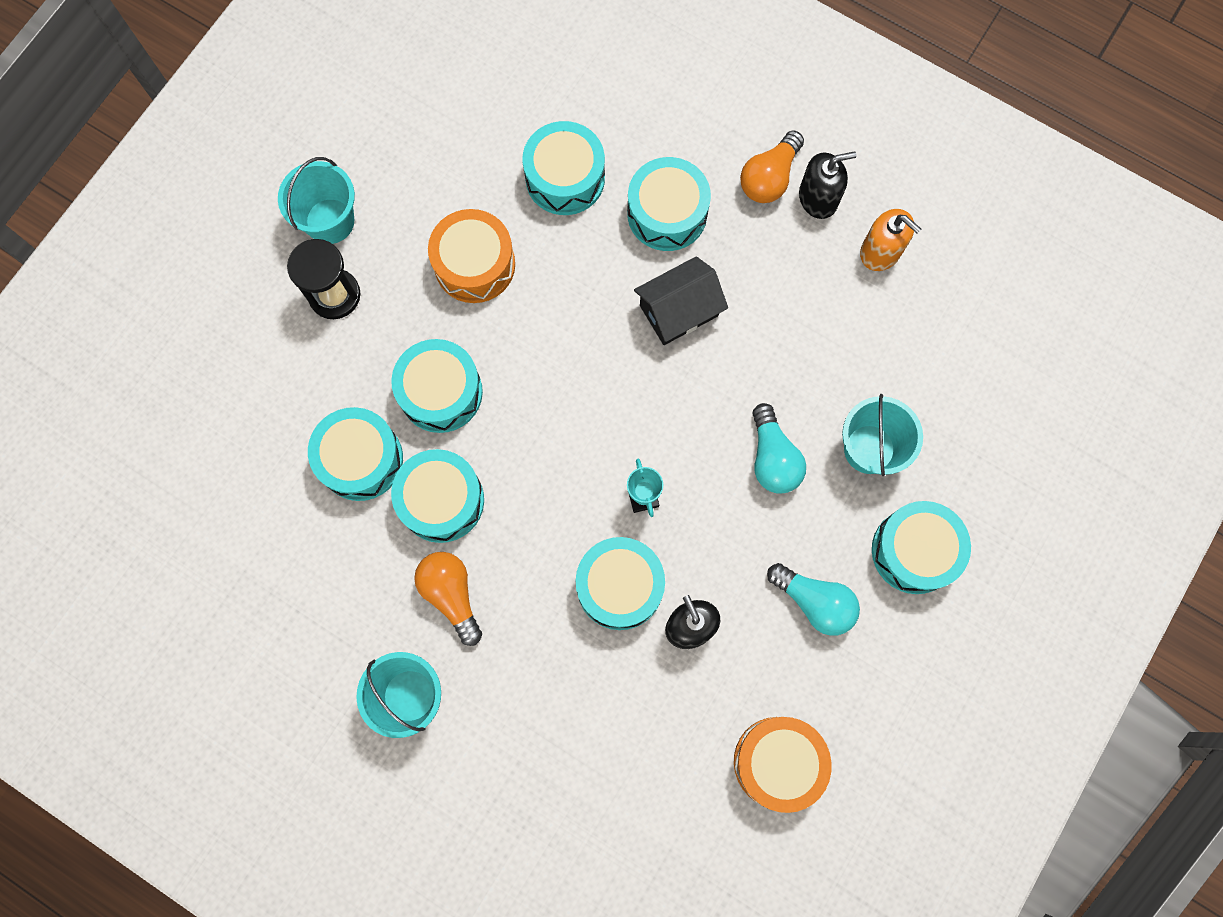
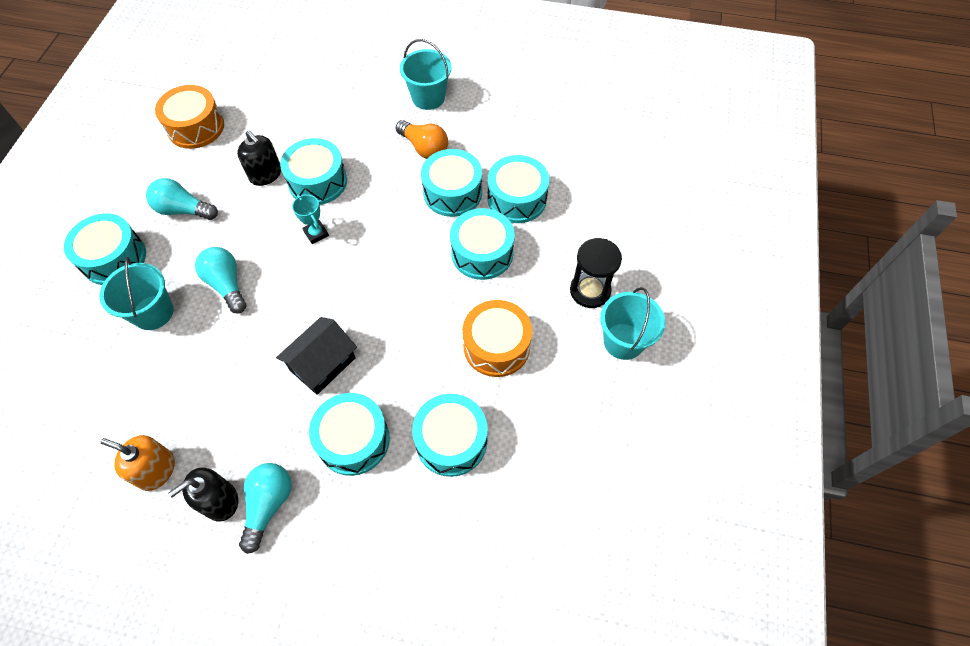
camera: 160 degrees right, 15 degrees down
(769, 178) = (268, 505): orange light bulb -> turquoise light bulb

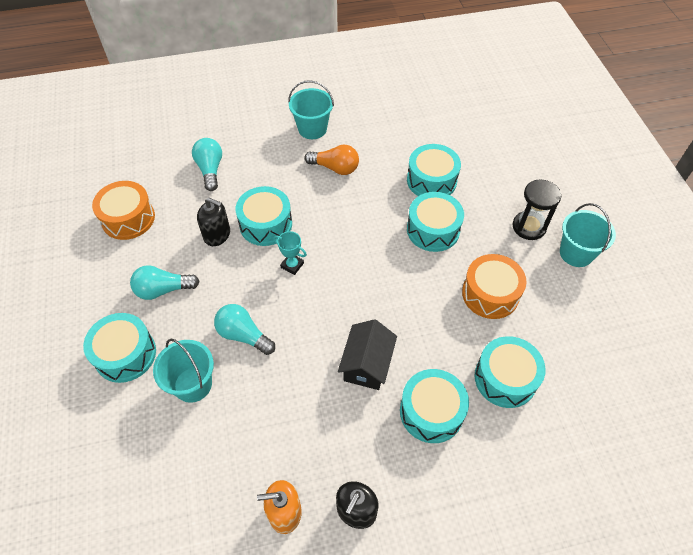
camera: 25 degrees left, 5 degrees down
(268, 505) = (398, 494): turquoise light bulb -> turquoise light bulb (210, 170)
(452, 192) = (380, 193): turquoise drum -> none

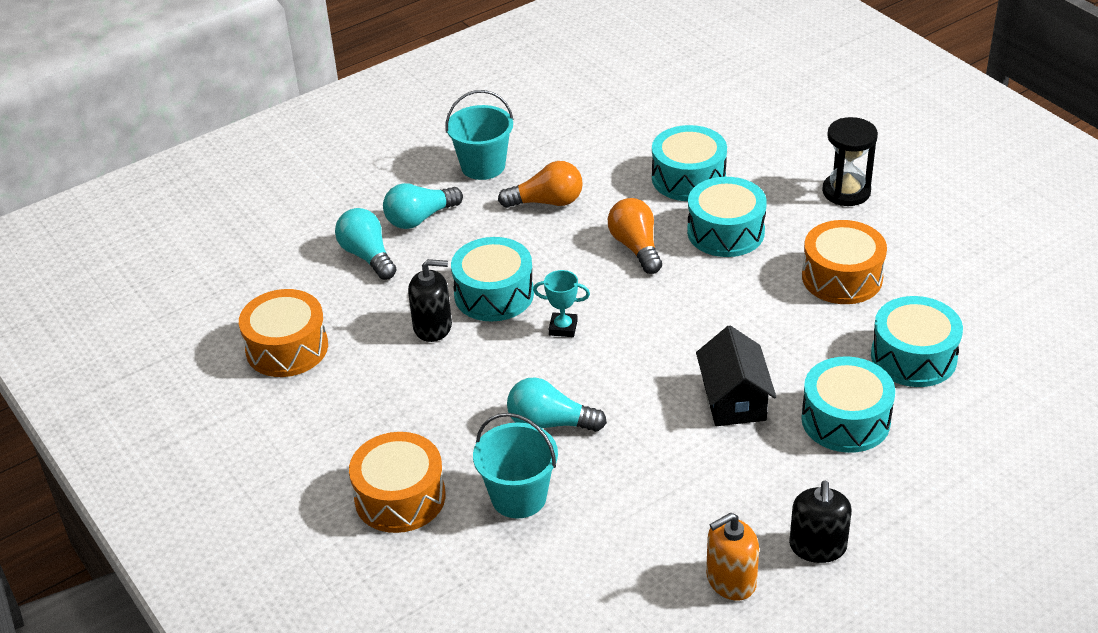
camera: 20 degrees left, 15 degrees down
(125, 354) = (400, 497): turquoise drum -> orange drum
(163, 290) = (401, 411): turquoise light bulb -> turquoise light bulb (420, 218)
(370, 221) = (636, 247): none -> orange light bulb
(576, 253) = (921, 202): turquoise bucket -> none

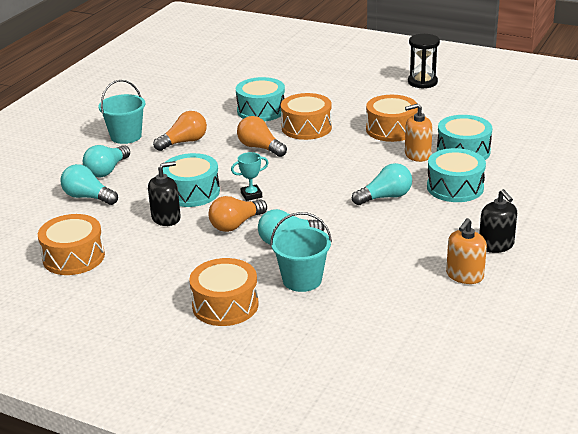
camera: 30 degrees left, 10 degrees down
(507, 371) = (236, 224): none -> orange light bulb
(725, 232) = (306, 127): turquoise drum -> orange drum
(734, 400) = (385, 197): black house -> turquoise light bulb
(841, 339) = (417, 155): none -> orange soap dispenser
(846, 191) = (357, 94): black hourglass -> black hourglass (422, 82)

